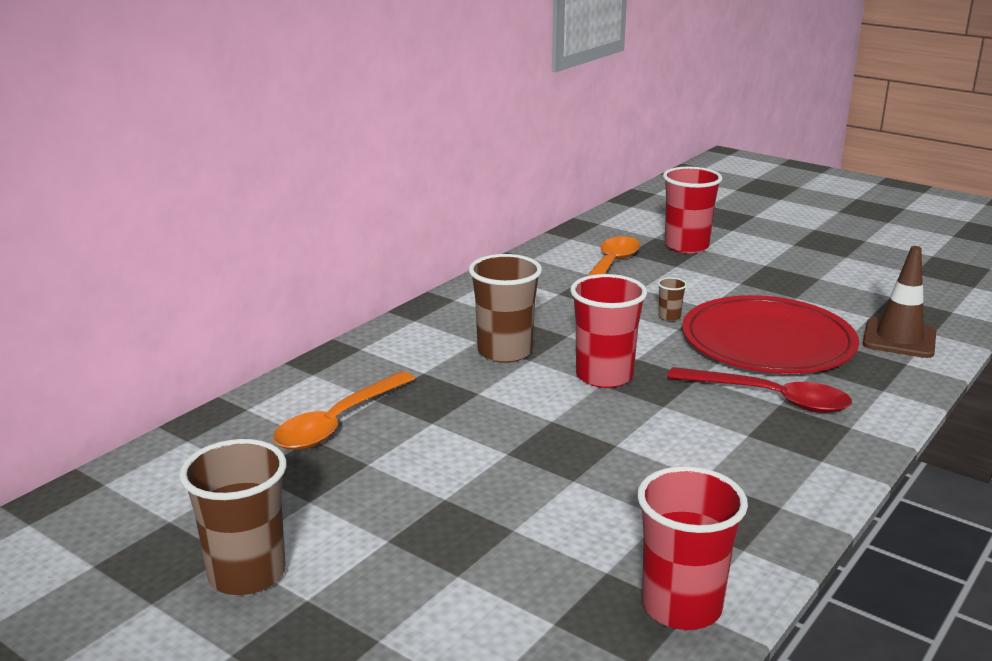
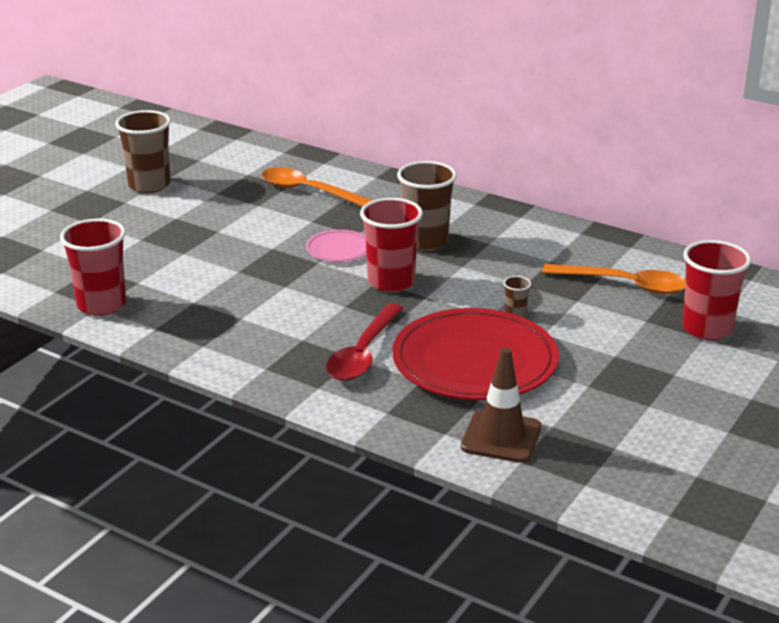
camera: 85 degrees right, 5 degrees up
(517, 405) = (339, 249): none -> pink plate

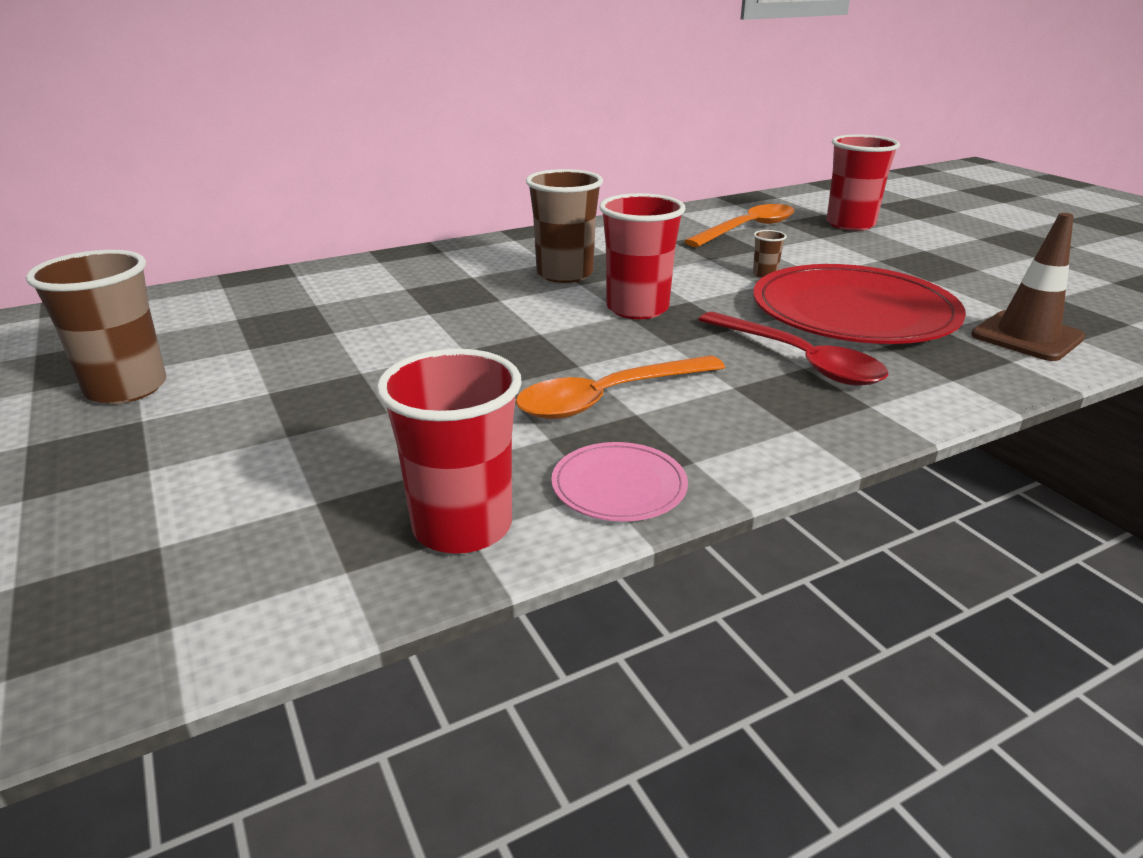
camera: 60 degrees left, 0 degrees up
(308, 191) = (351, 298): orange spoon -> orange spoon (608, 398)
(339, 249) = (523, 315): pink plate -> pink plate (619, 486)

